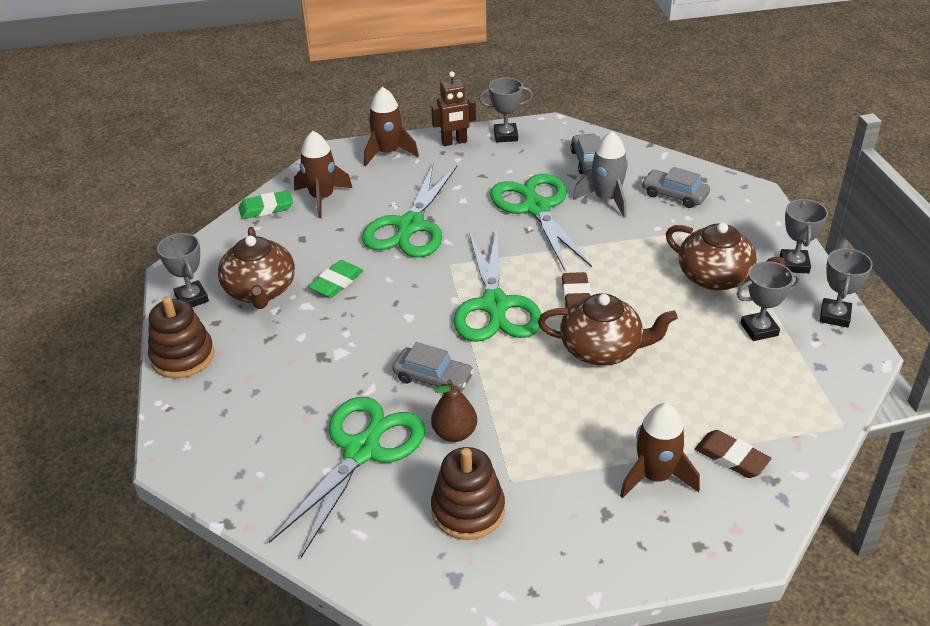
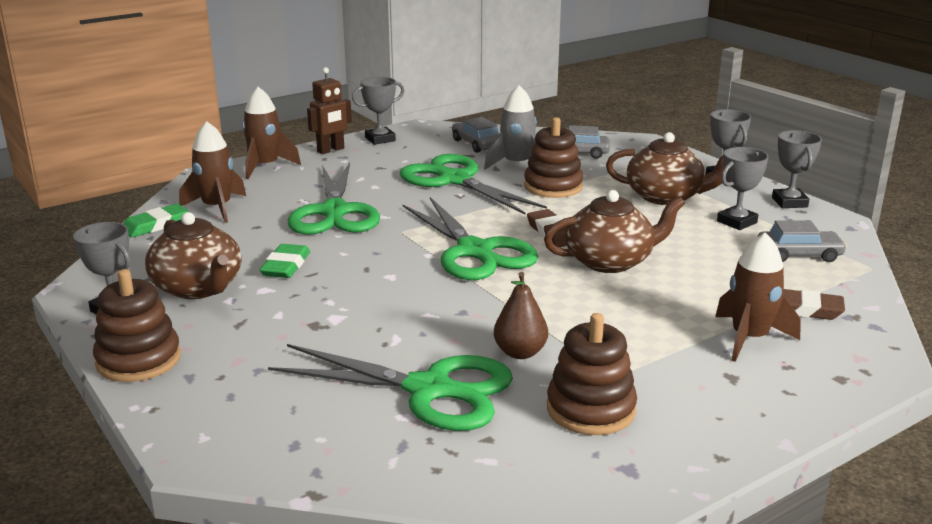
camera: 25 degrees left, 15 degrees down
(362, 451) = (429, 390): green scissors -> green scissors turned 105 degrees clockwise
(433, 378) = (458, 316): grey car -> grey car (799, 254)
(619, 238) = (553, 186): none -> brown stacking toy

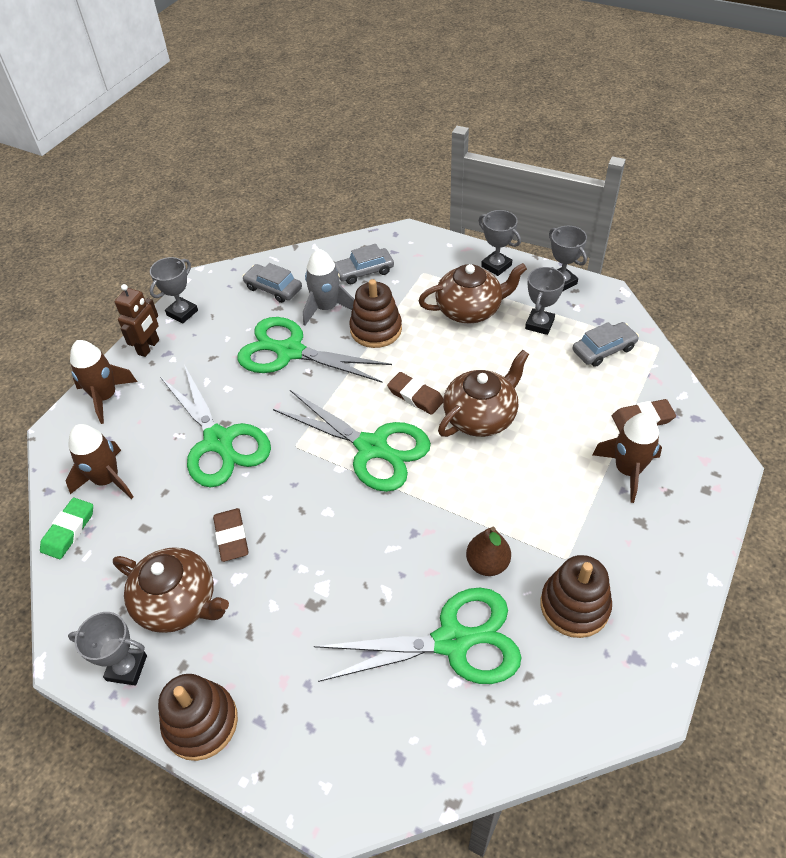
camera: 25 degrees left, 25 degrees up
(286, 266) = (231, 537): green eraser -> brown eraser

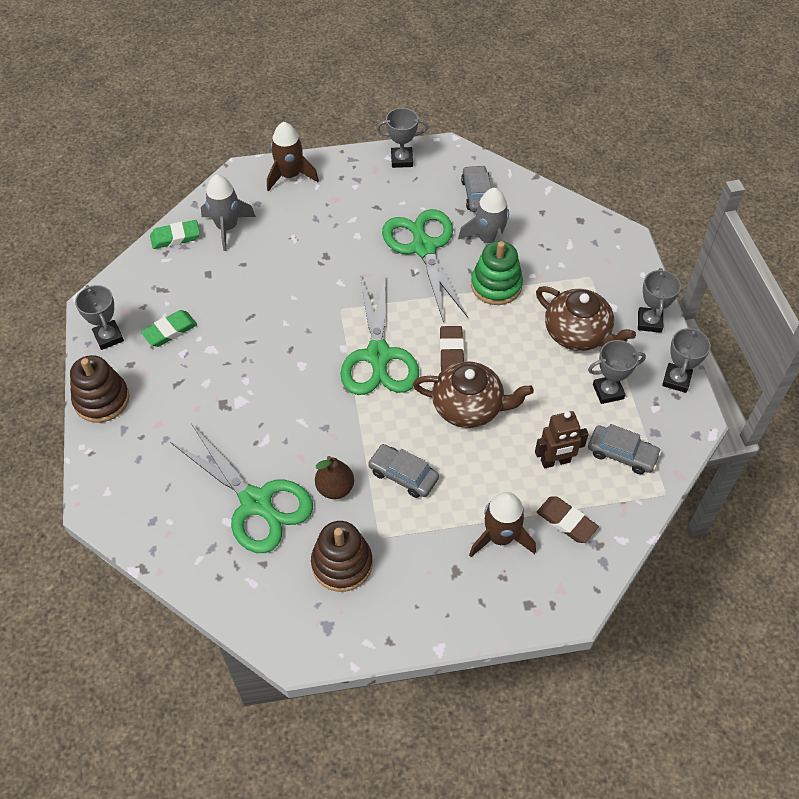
camera: 50 degrees right, 5 degrees up
(107, 479) = (227, 227): brown rocket -> grey rocket
(149, 347) = (353, 165): brown robot -> brown robot (555, 461)
(178, 602) = (170, 331): brown teapot -> green eraser
(219, 441) = (307, 263): green scissors -> none
(231, 537) = (238, 325): brown eraser -> none
(364, 271) = (552, 238): grey car -> grey car (403, 475)
(376, 329) = (496, 285): brown stacking toy -> green stacking toy

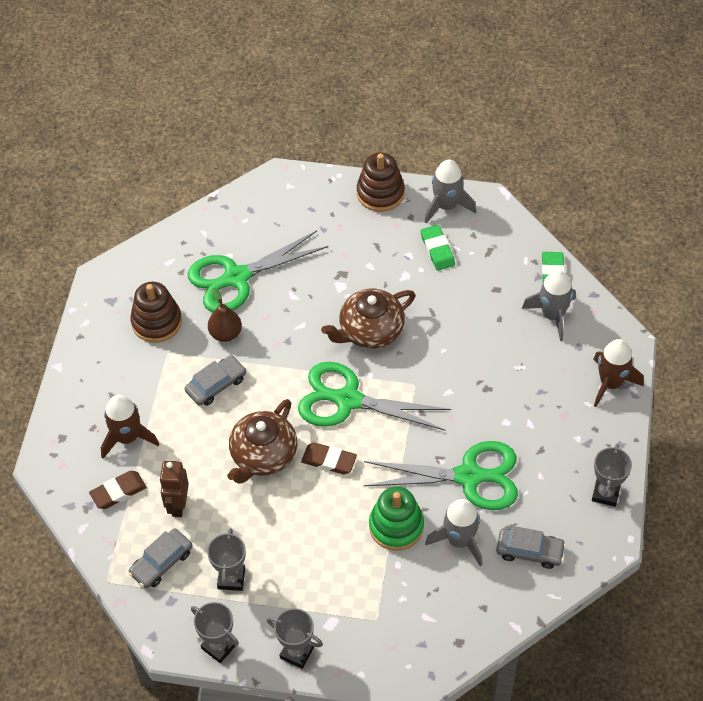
camera: 110 degrees right, 0 degrees up
(108, 337) = (446, 206): grey trophy -> grey rocket
(578, 333) = (308, 579): brown teapot -> brown teapot (370, 331)

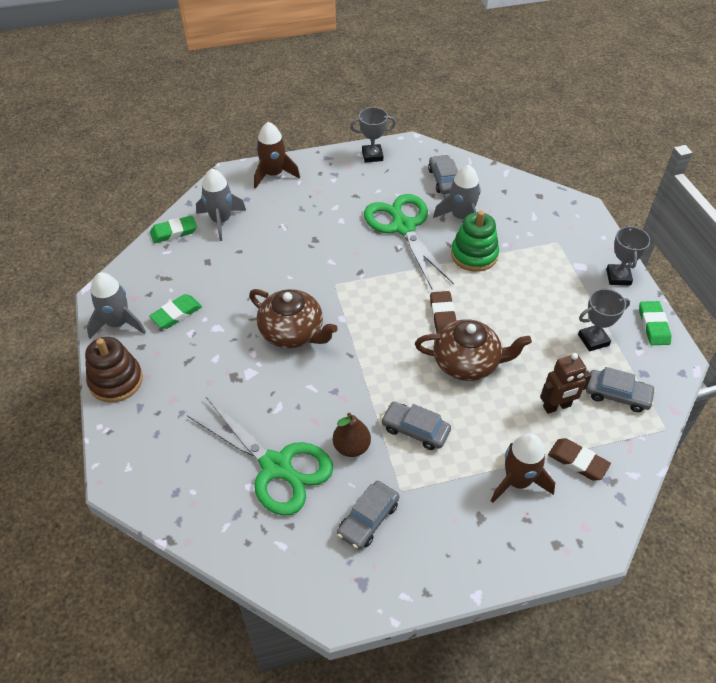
camera: 115 degrees left, 5 degrees down
(156, 322) = (368, 519): brown stacking toy -> grey car
(219, 646) = (653, 325): grey trophy -> green eraser
(348, 400) = (375, 323): green scissors -> none

